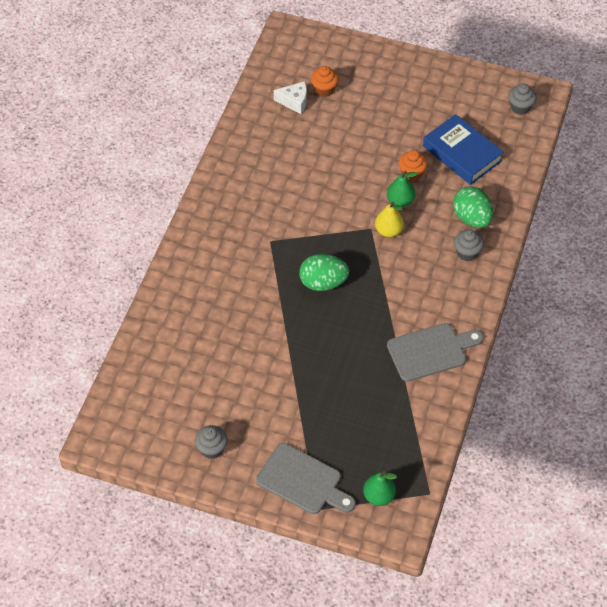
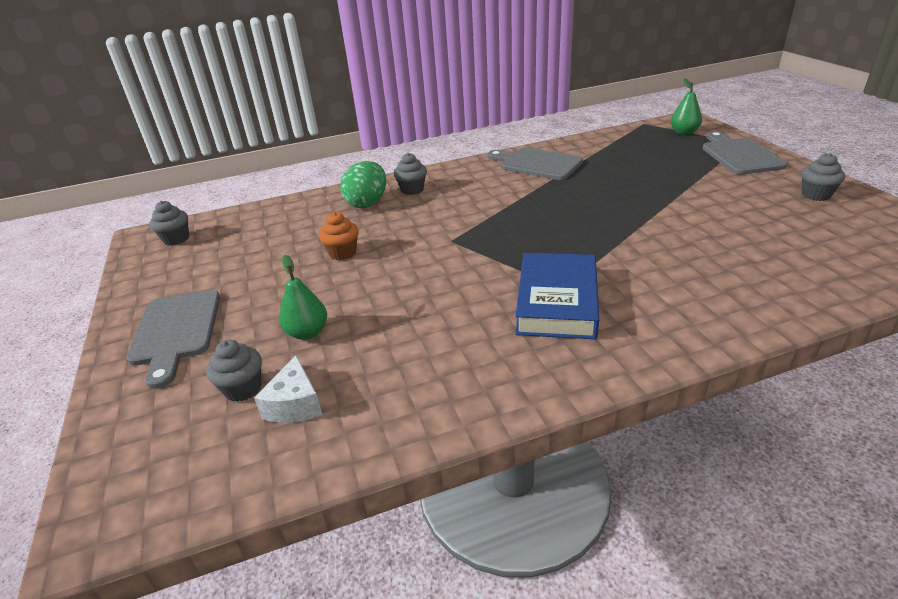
camera: 125 degrees left, 20 degrees down
(294, 102) = (295, 404): white cheese -> white cheese turned 150 degrees counterclockwise
(323, 283) = (558, 232): green egg -> none
(324, 90) = (243, 388): orange cupcake -> grey cupcake
(388, 231) = (440, 231): yellow pear -> none
(399, 80) = (175, 331): none -> grey cutting board
(400, 201) = (391, 242): green pear -> green pear (307, 332)
(462, 153) = (281, 240): blue book -> blue book (557, 302)

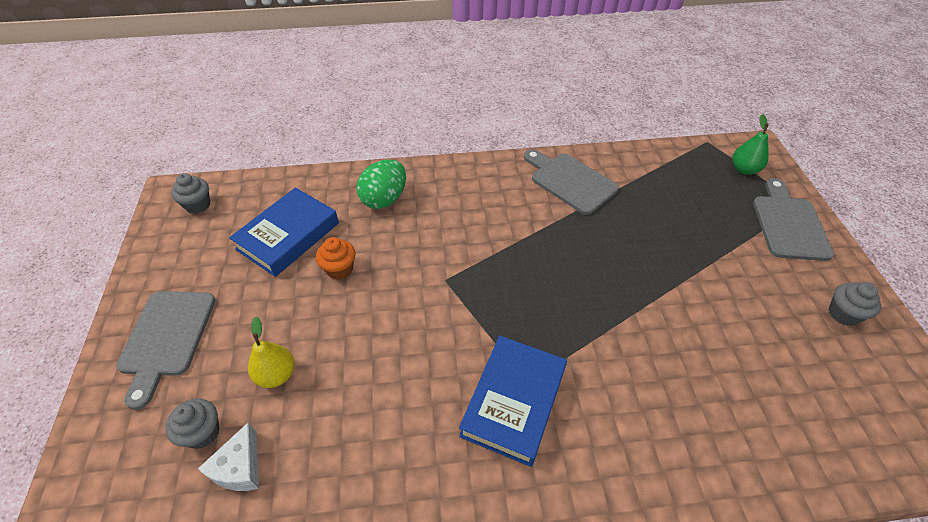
camera: 10 degrees right, 15 degrees up
(280, 242) = (288, 236): none -> blue book
(307, 332) = (276, 374): green pear -> yellow pear
(412, 190) = (433, 190): grey cupcake -> none

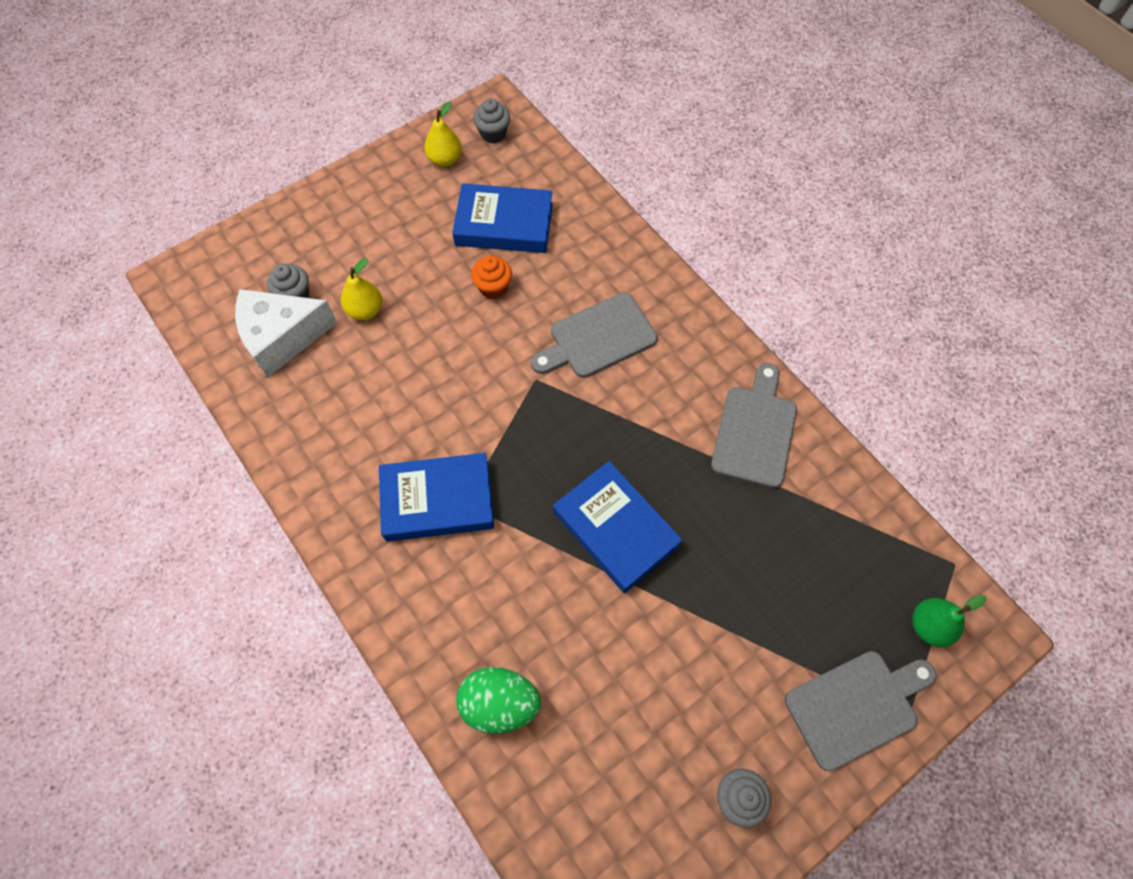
camera: 60 degrees right, 15 degrees up
(166, 338) = (354, 214): grey cutting board -> grey cutting board (598, 338)
(186, 246) = (445, 159): none -> yellow pear
(240, 468) = (282, 338): white cheese -> white cheese, size x1.78
(384, 199) = (602, 271): green egg -> green egg (500, 703)
(605, 289) = (615, 529): none -> blue book

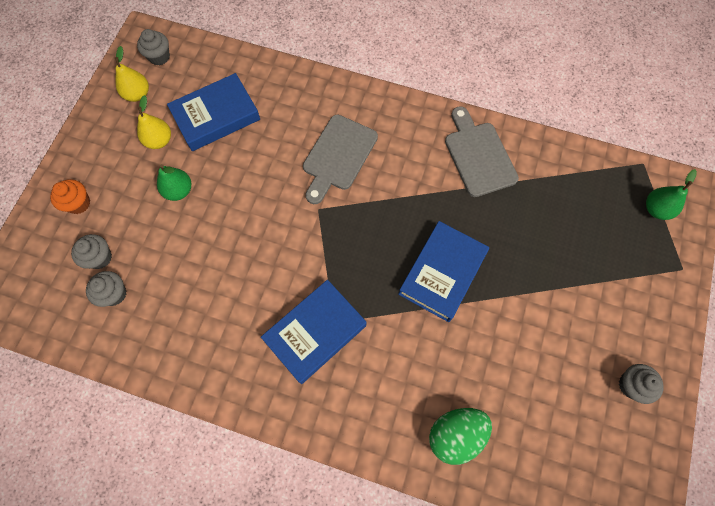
camera: 35 degrees left, 5 degrees up
(282, 338) = (114, 294): white cheese -> grey cupcake
(365, 310) = (162, 235): yellow pear -> yellow pear (159, 141)
(413, 276) = (179, 191): none -> green pear
(493, 288) = (242, 164): orange cupcake -> orange cupcake (78, 203)
(615, 529) = (442, 273): blue book -> blue book turned 75 degrees counterclockwise
(856, 706) = (653, 284): grey cutting board -> none

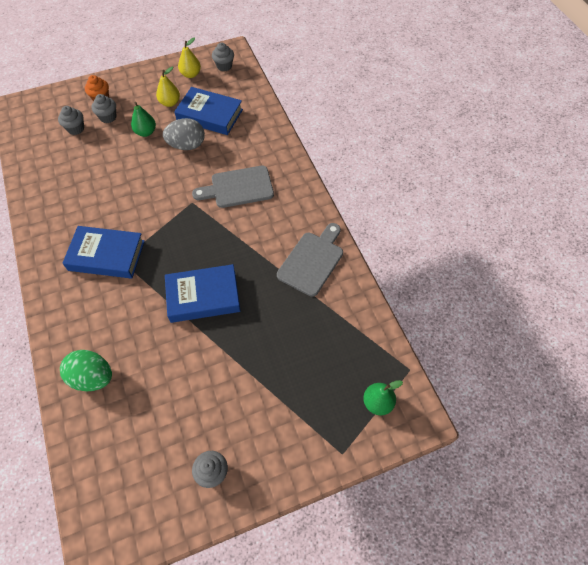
camera: 50 degrees right, 10 degrees down
(114, 294) = (59, 149): grey cupcake -> grey cupcake (108, 117)
(237, 164) = (187, 145): none -> grey egg

